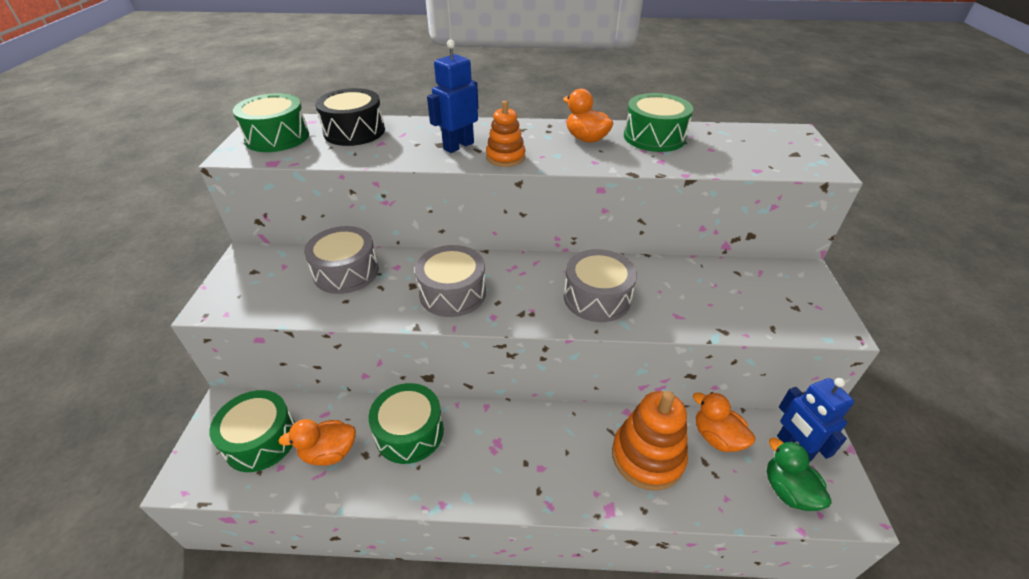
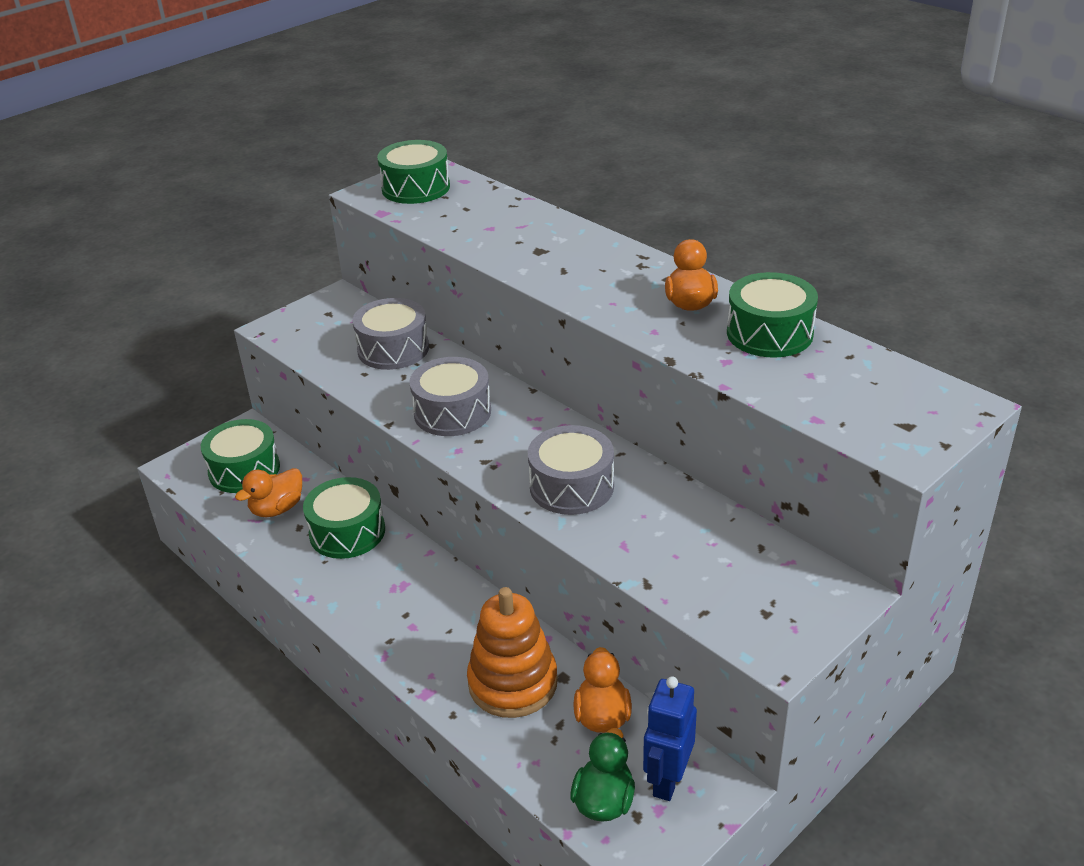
camera: 45 degrees right, 5 degrees down
(329, 452) = (277, 509): orange duck -> orange duck turned 75 degrees counterclockwise
(354, 131) = (484, 206): black drum -> none
(458, 146) = (551, 259): blue robot -> none
(505, 157) = (576, 289): orange stacking toy -> none

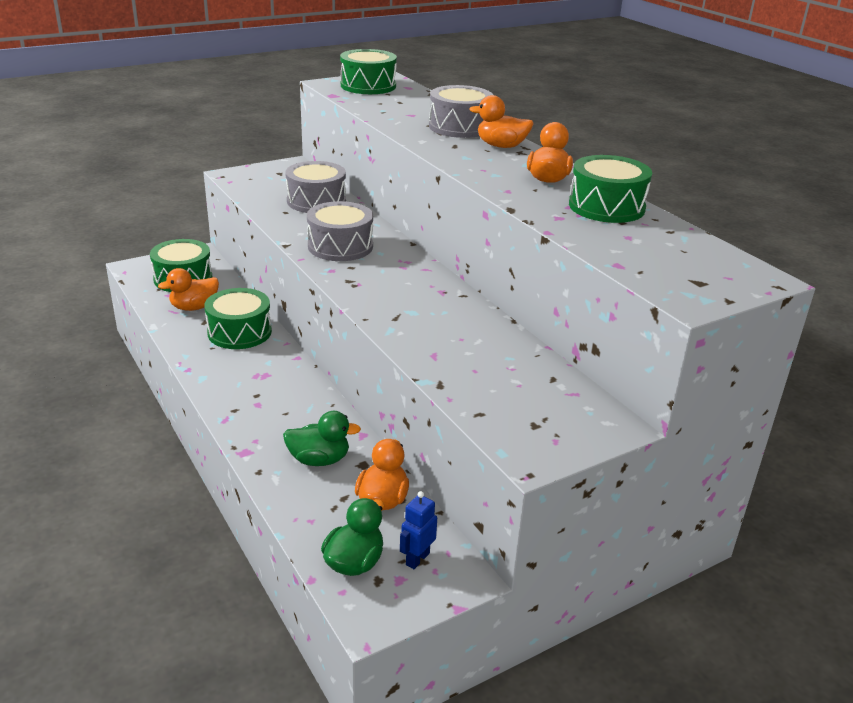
camera: 10 degrees right, 5 degrees down
(513, 683) = (319, 460): orange stacking toy -> green duck
(571, 486) = (411, 309): grey drum -> grey drum (459, 127)
(616, 260) = (501, 146): none -> orange duck
(667, 780) = (417, 559): blue robot -> blue robot, size x0.63

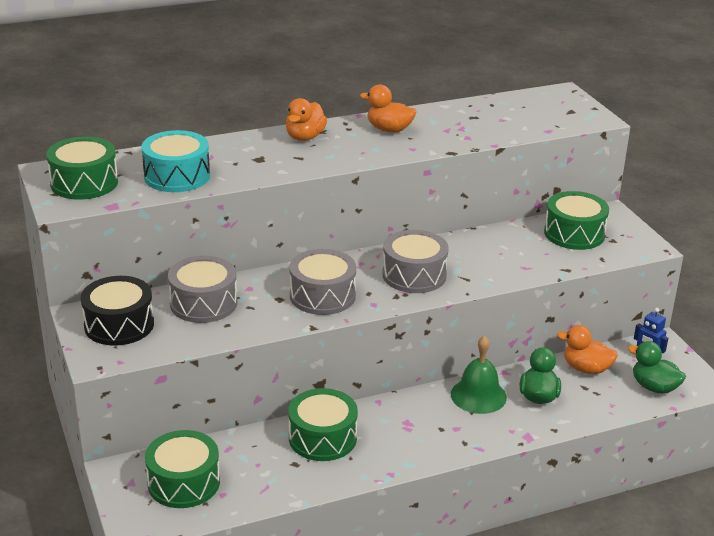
camera: 80 degrees left, 0 degrees up
(194, 307) = (259, 472): orange duck -> none
(279, 176) = (119, 325): none -> black drum
(315, 417) = (478, 395): none -> green bell
(393, 109) = (177, 176): none -> turquoise drum
(459, 127) = (246, 149): grey drum -> grey drum (414, 275)
(606, 207) = (447, 117): green drum -> green drum (574, 233)

